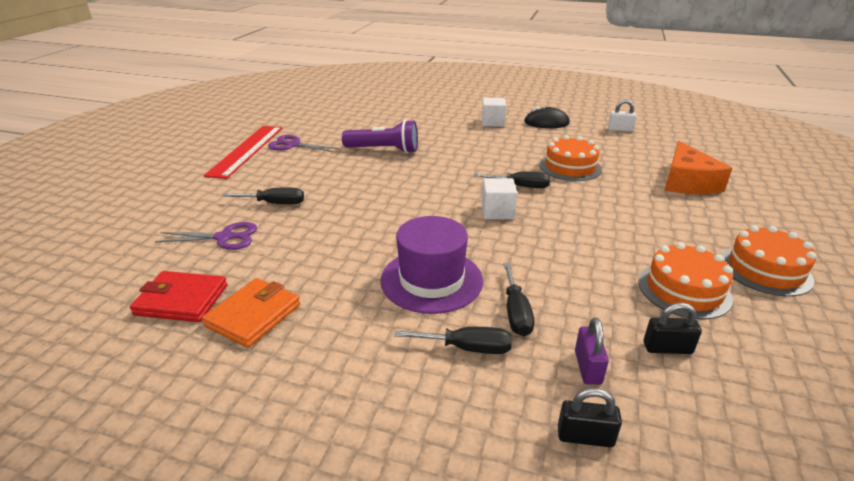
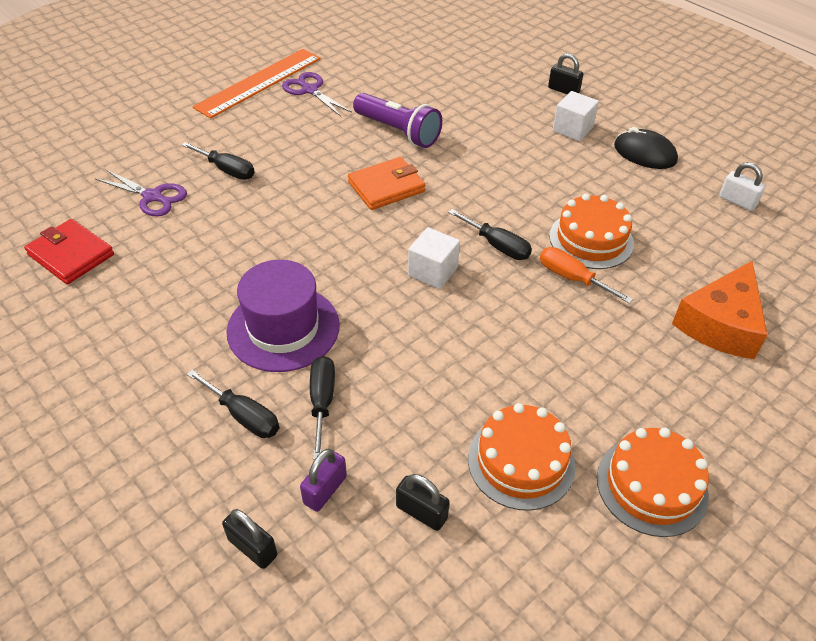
camera: 30 degrees right, 15 degrees up
(247, 150) = (259, 82): red ruler -> orange ruler
(253, 315) = (110, 296): orange wallet -> orange wallet (386, 187)
(464, 107) = (563, 90): none -> black padlock
(516, 313) = (322, 402): black screwdriver -> black screwdriver turned 150 degrees clockwise
(584, 187) = (572, 278): none -> orange screwdriver

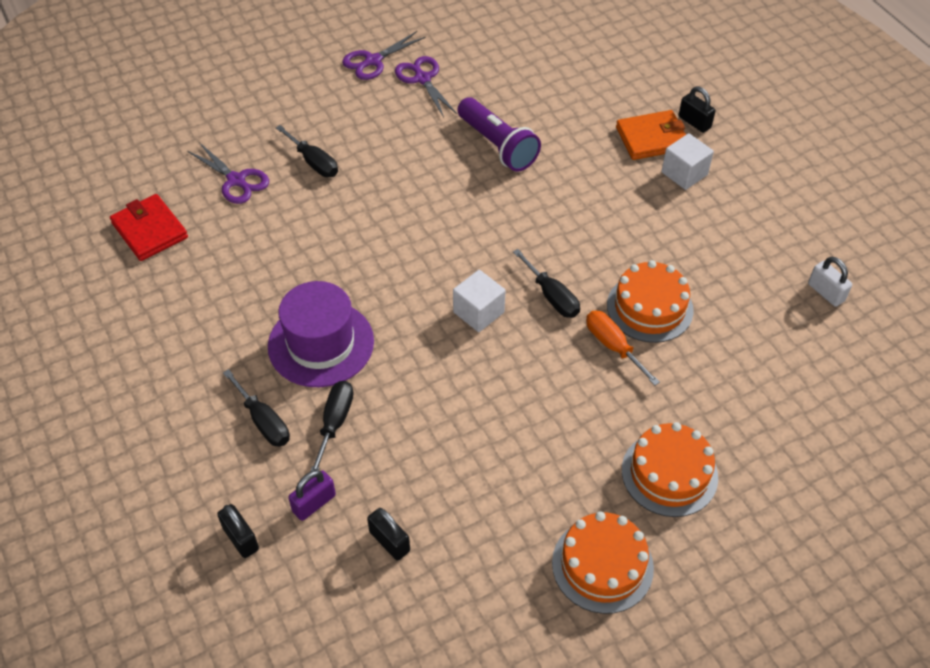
camera: 15 degrees right, 5 degrees up
(259, 82) = (373, 61): orange ruler -> purple scissors
(386, 187) = (464, 209): orange wallet -> orange wallet (651, 138)
(521, 461) = (493, 516): orange cake -> orange cake (669, 473)
(644, 153) = (750, 217): black mouse -> none
(721, 324) = (742, 424): orange cheese -> none

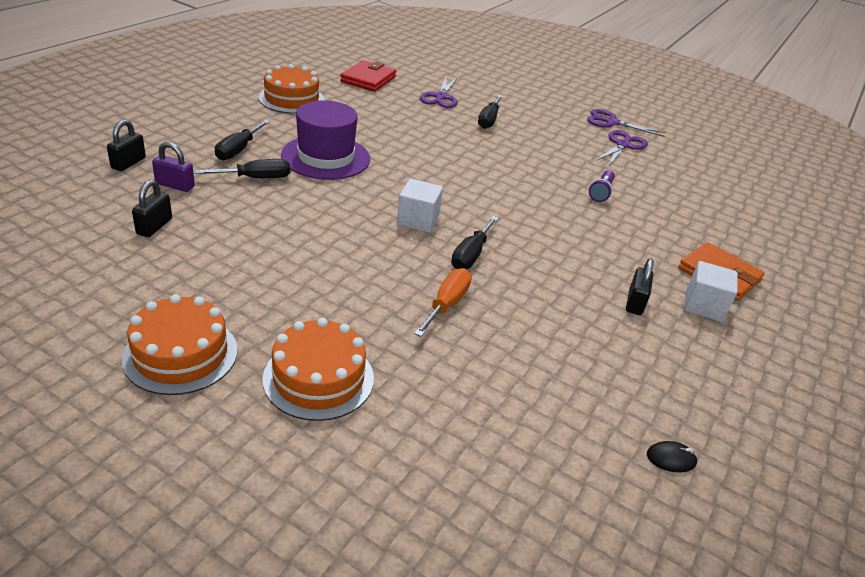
camera: 55 degrees right, 15 degrees down
(497, 146) = (601, 192): purple flashlight -> purple flashlight, size x0.54
(649, 307) = (514, 318): orange cake -> orange cake (291, 99)
(694, 122) = (775, 298): black padlock -> black padlock (635, 302)
(826, 292) = (671, 459): white padlock -> black mouse

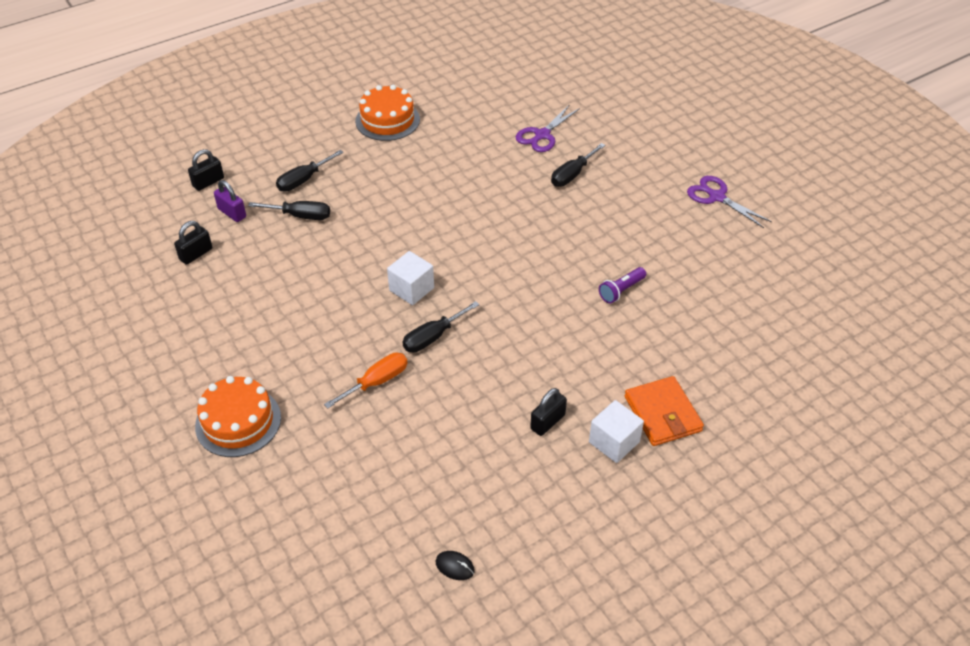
camera: 30 degrees right, 10 degrees up
(181, 354) = (158, 376): orange cake -> none
(326, 157) = (375, 200): purple hat -> none
(368, 79) = (481, 100): red wallet -> none
(623, 145) = (702, 232): purple scissors -> none

